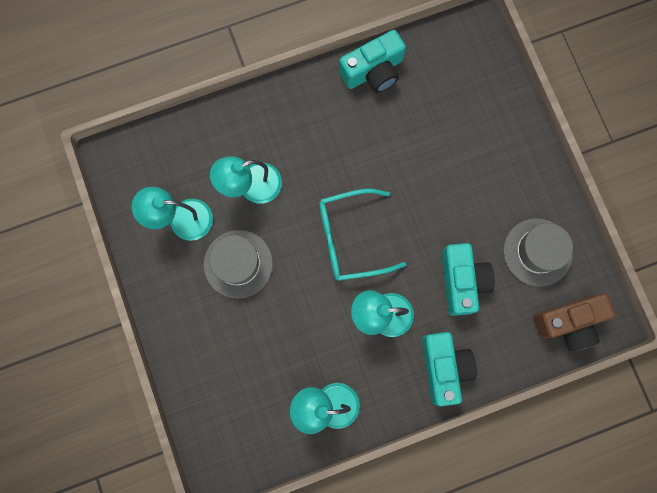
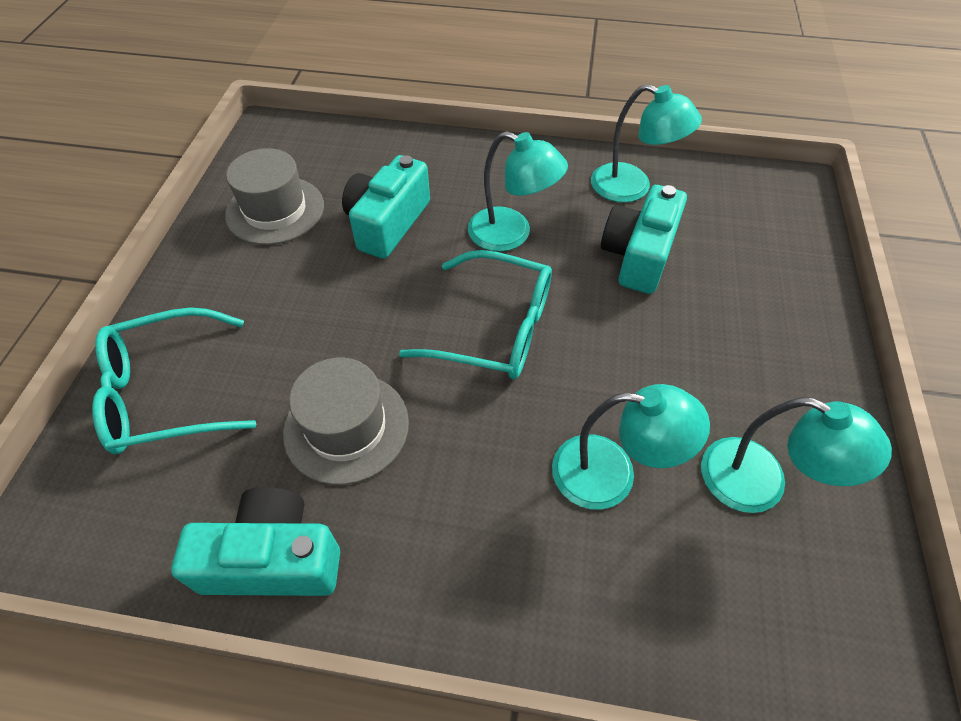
camera: 150 degrees left, 25 degrees down
(238, 264) = (684, 374): grey hat -> grey hat (346, 427)
(444, 367) = (473, 165): turquoise camera -> turquoise camera (638, 255)
(485, 110) = (166, 393): none -> turquoise glasses
(568, 322) = (307, 144): brown camera -> none

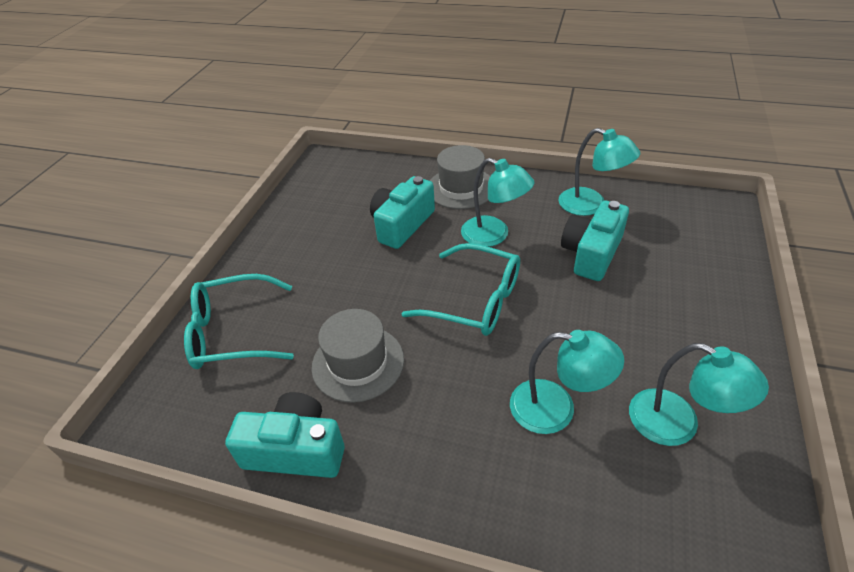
camera: 10 degrees right, 10 degrees down
(275, 210) = (322, 214): grey hat -> grey hat (461, 188)

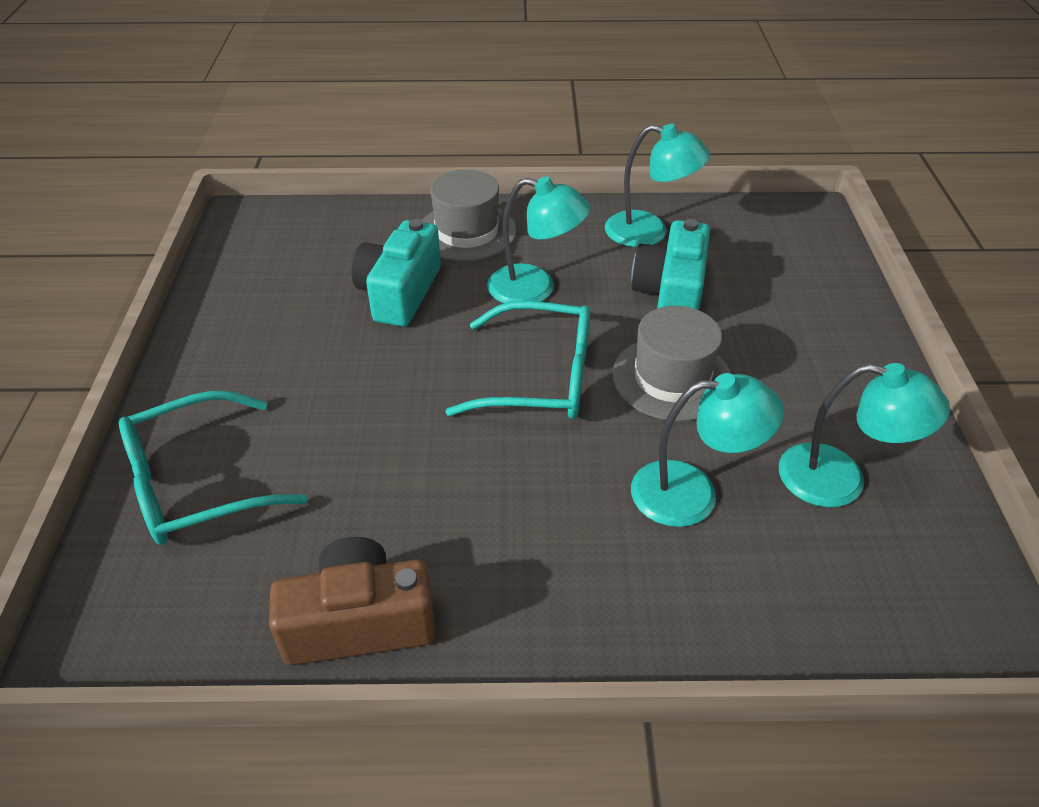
camera: 20 degrees left, 0 degrees up
(296, 450) = (359, 622): turquoise camera -> brown camera
(358, 363) = (406, 489): grey hat -> grey hat (672, 378)

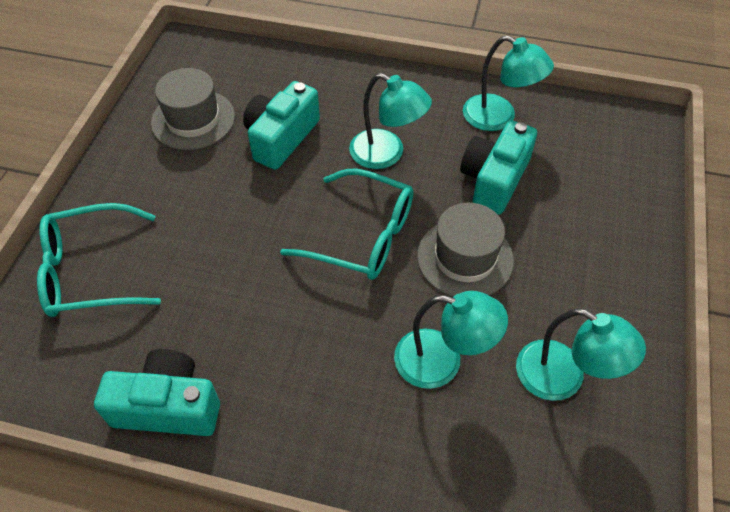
camera: 15 degrees right, 10 degrees up
(359, 622) = (168, 406): brown camera -> turquoise camera
(466, 232) = (351, 90): grey hat -> grey hat (193, 120)

